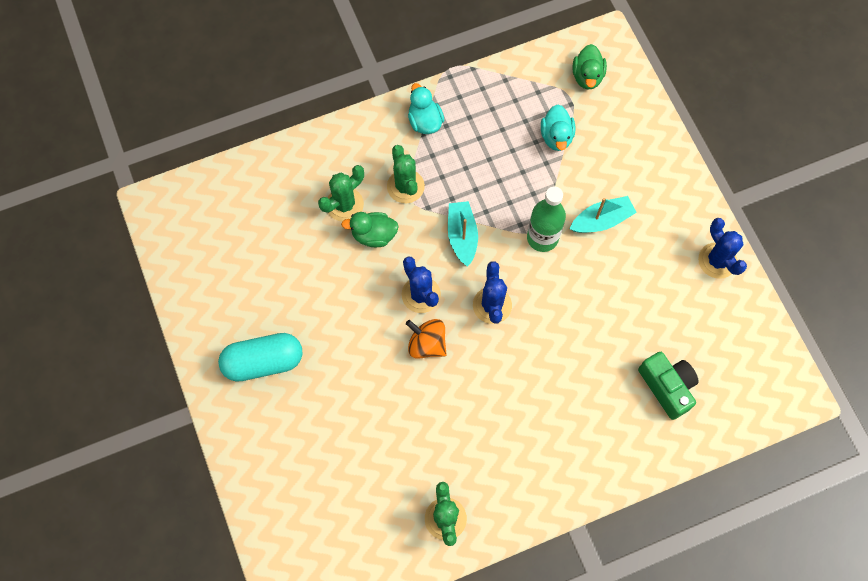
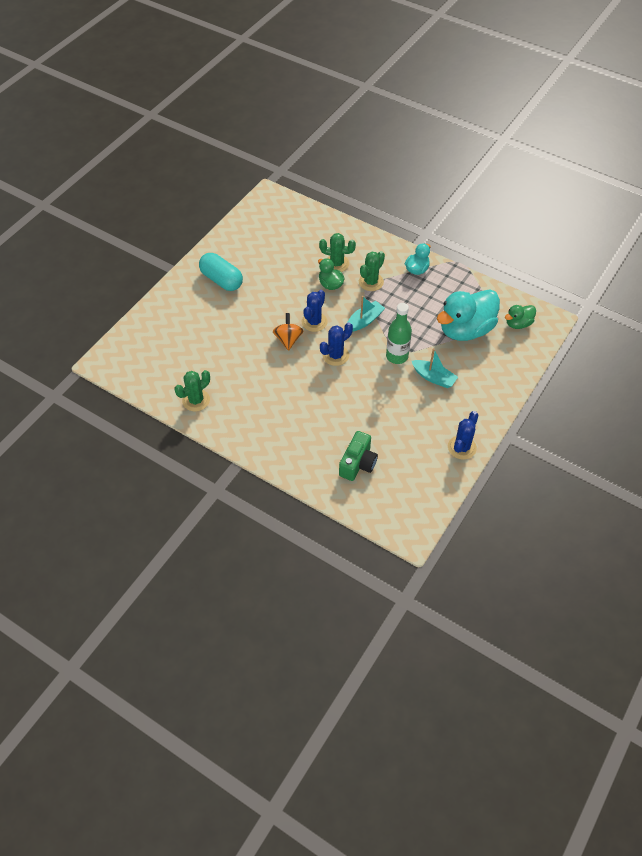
camera: 55 degrees right, 15 degrees down
(556, 137) = (465, 330): turquoise duck -> turquoise duck, size x2.03

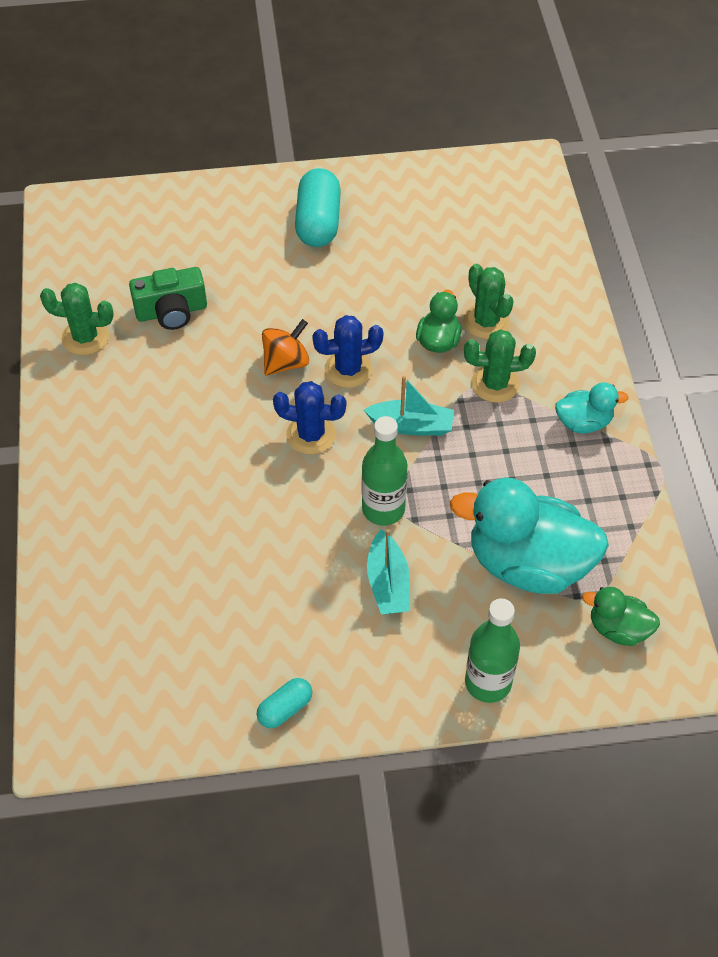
camera: 50 degrees right, 0 degrees up
(358, 463) = (137, 591): green camera -> green camera (171, 311)
(462, 447) = (285, 709): blue cactus -> turquoise capsule
(506, 377) = (488, 682): none -> green bottle

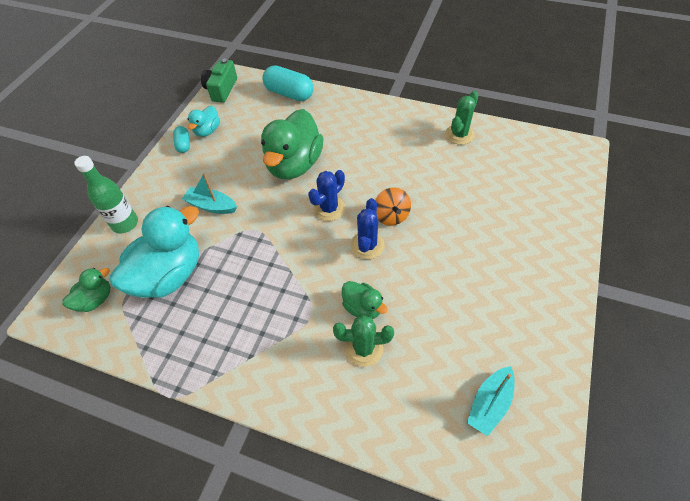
camera: 120 degrees right, 0 degrees up
(171, 311) = (462, 175): green camera -> green camera (221, 89)
(249, 516) = (294, 165): none -> green duck
(318, 222) = (516, 281): turquoise capsule -> turquoise capsule (289, 94)
(383, 509) = (256, 222): green bottle -> none
(411, 425) = (303, 260): turquoise boat -> turquoise boat (489, 404)
(495, 384) = (305, 325): green cactus -> none
(583, 422) = (238, 365): turquoise duck -> turquoise duck (207, 131)

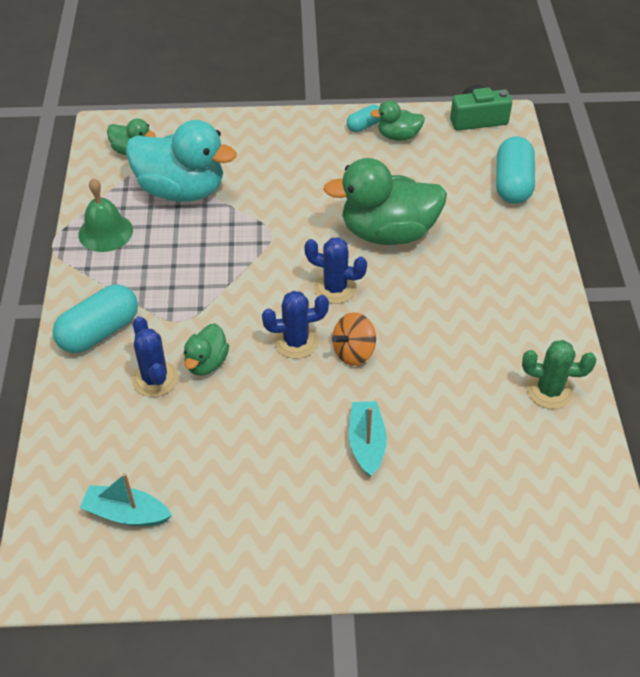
camera: 65 degrees right, 5 degrees down
(125, 224) = (230, 130): green bottle -> none
(180, 346) = (105, 232): none -> green bell
(207, 131) = (398, 136): turquoise duck -> green duck
(211, 206) = (286, 185): turquoise boat -> turquoise boat (366, 443)
(294, 379) = (99, 332): none -> turquoise capsule
(363, 348) = (155, 379): green cactus -> blue cactus

